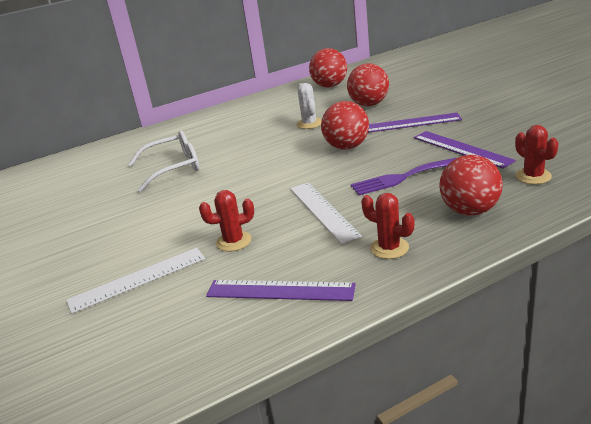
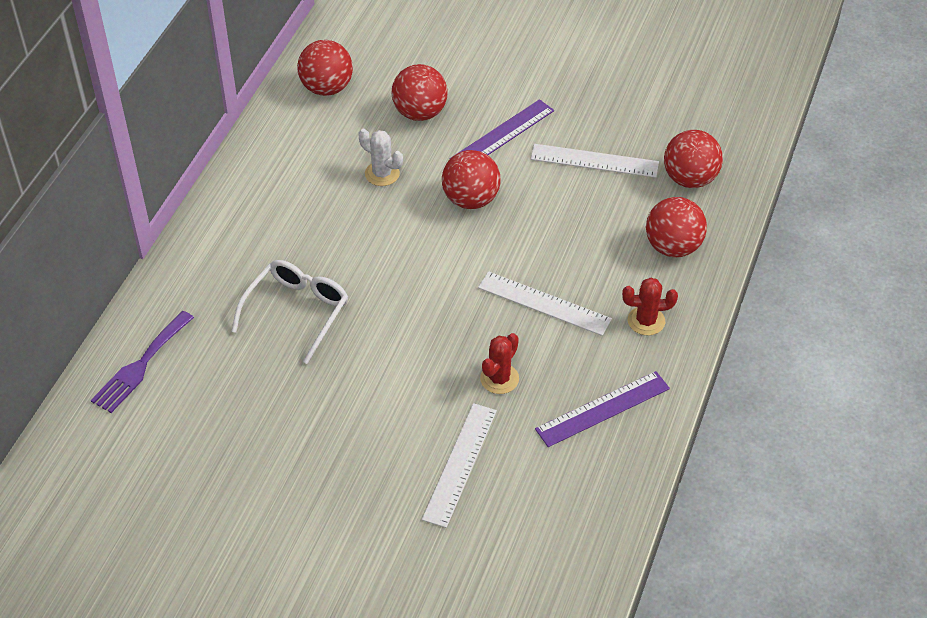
camera: 45 degrees left, 20 degrees up
(401, 178) = (574, 227): purple fork -> purple fork (140, 365)
(461, 149) = (594, 161): purple ruler -> white ruler
(533, 176) = (690, 179): red cactus -> red ball

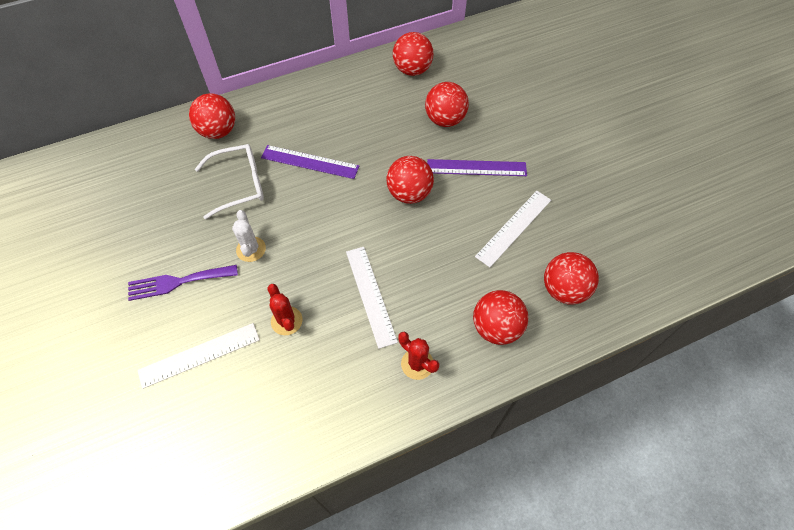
camera: 45 degrees right, 10 degrees up
(140, 365) = (137, 152): purple fork -> purple fork (177, 282)
(202, 283) = (218, 131): none -> red ball
(382, 174) = (380, 140): white cactus -> white cactus (251, 249)
(499, 379) = (286, 321): red cactus -> red cactus turned 75 degrees clockwise
(594, 161) = (513, 227): white ruler -> white ruler turned 75 degrees clockwise
(602, 408) = (318, 399): purple ruler -> purple ruler (310, 162)

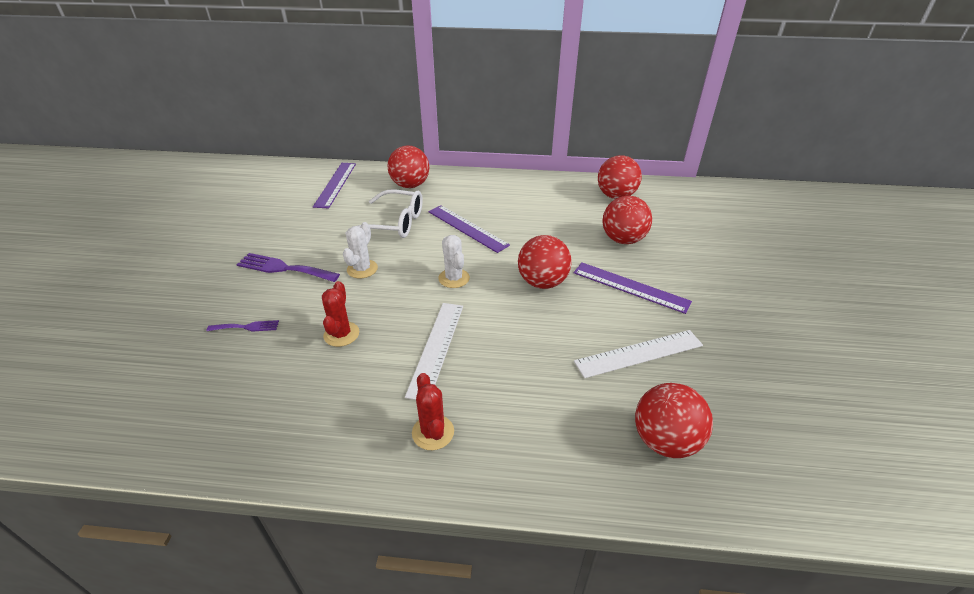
camera: 30 degrees right, 20 degrees down
(140, 161) = (335, 184): none -> purple ruler
(199, 355) = (247, 327): white ruler -> purple fork
(337, 222) = (454, 278): none -> white cactus
(496, 327) = (550, 440): red ball -> none

